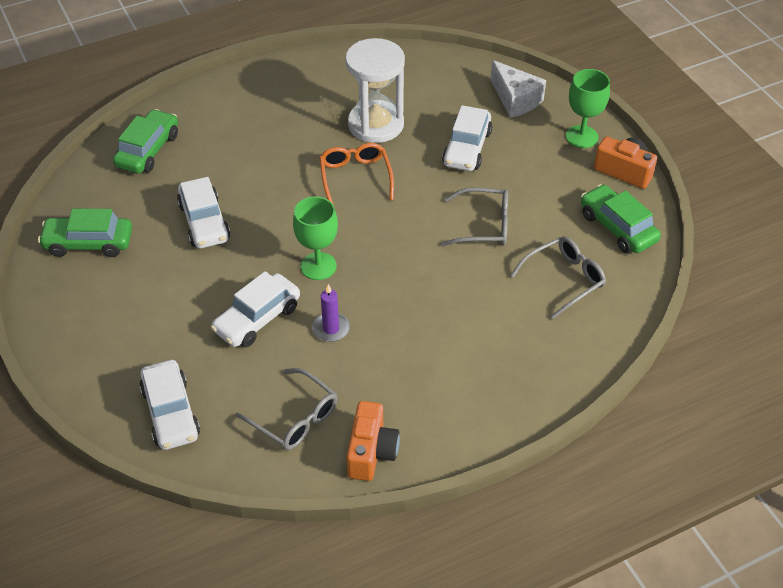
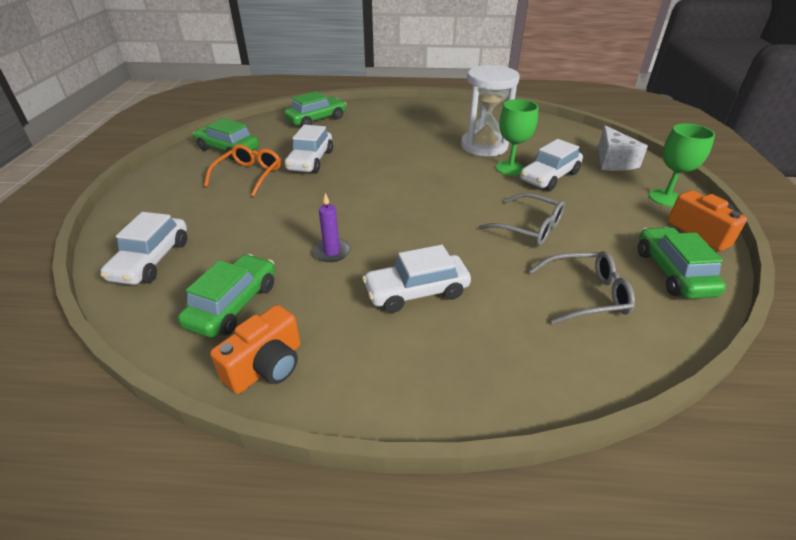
camera: 30 degrees right, 10 degrees down
(257, 319) = (283, 225): white car -> white car (416, 292)
(294, 417) = (233, 304): grey glasses -> green car
(318, 266) = (363, 209): green goblet -> green goblet (510, 168)
(355, 178) = (442, 169): orange glasses -> orange glasses (248, 175)

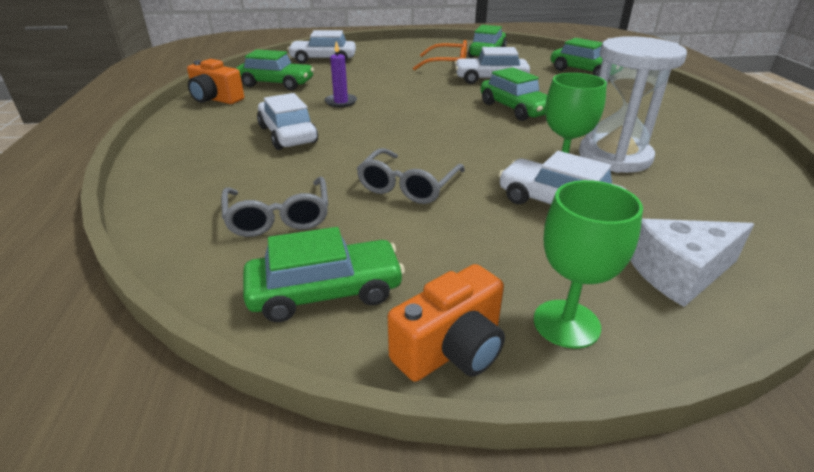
camera: 80 degrees right, 5 degrees down
(390, 162) = (515, 109): none -> green car

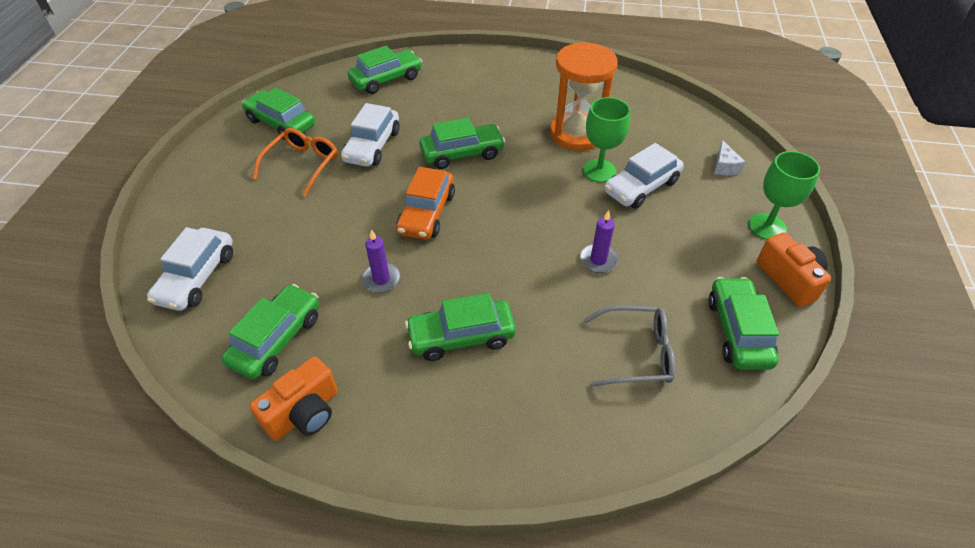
camera: 75 degrees left, 15 degrees up
(287, 135) = (461, 337): white car -> green car
(408, 186) = (598, 260): grey glasses -> purple candle
(424, 106) = (427, 213): none -> orange car
(614, 157) = (576, 133): white hourglass -> orange hourglass
(679, 273) = (724, 166): white cheese -> white cheese, size x0.56

